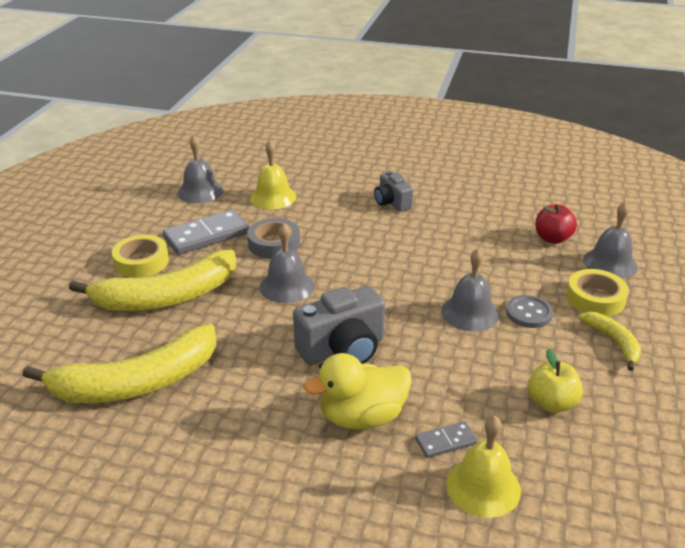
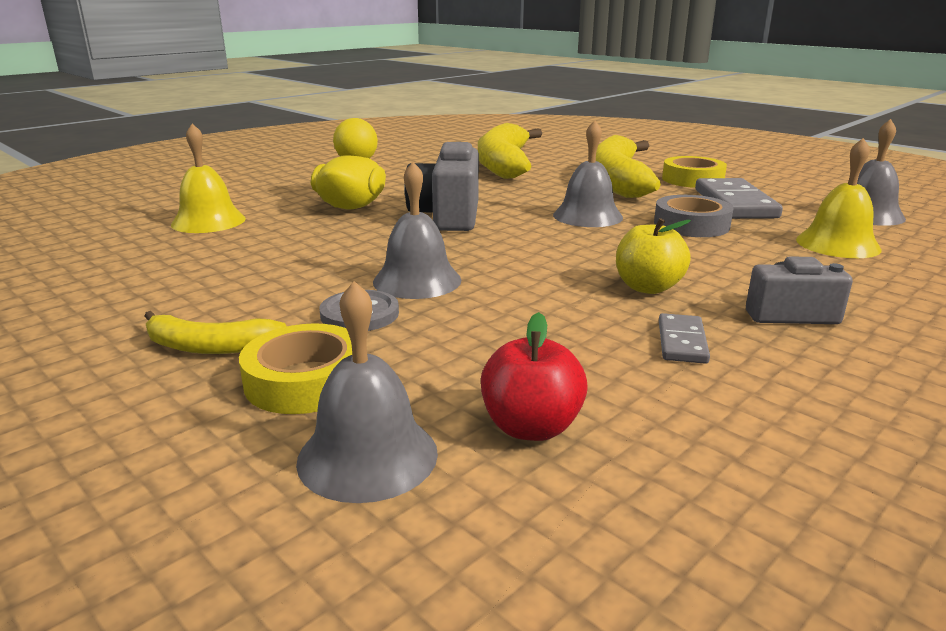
camera: 120 degrees right, 10 degrees down
(446, 441) = (271, 222): grey domino -> grey domino (682, 342)
(551, 403) = (216, 271): yellow apple -> yellow apple (647, 287)

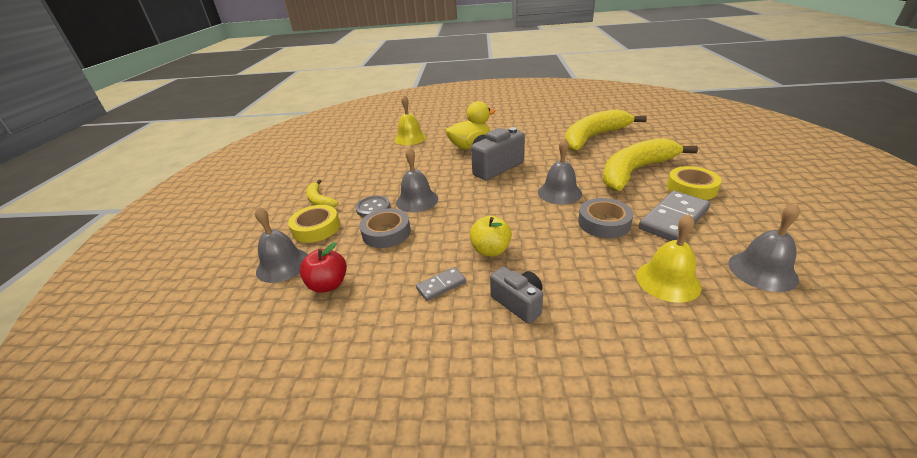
camera: 50 degrees right, 10 degrees up
(463, 330) = (386, 233): none -> grey tape

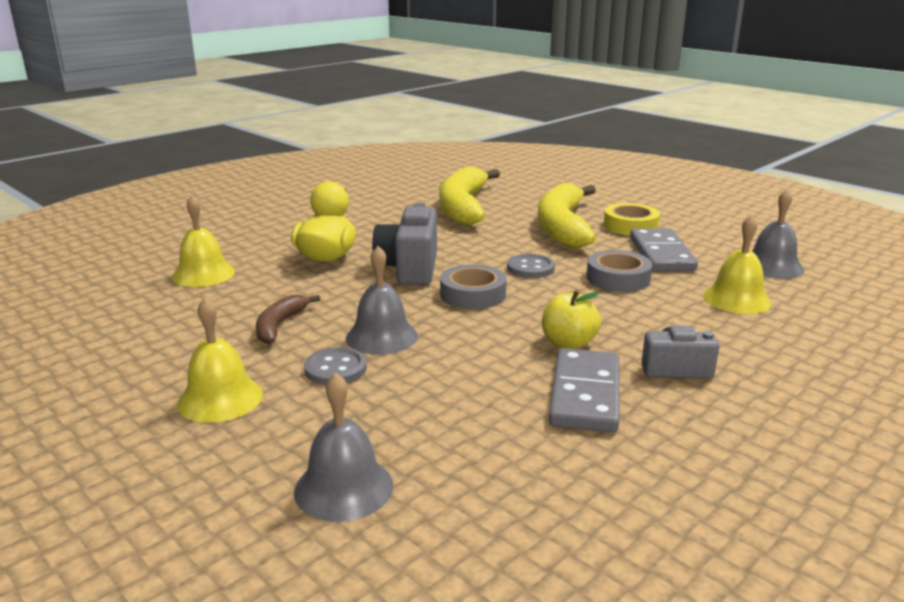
camera: 50 degrees left, 10 degrees down
(316, 228) = (296, 428): yellow tape -> none
(319, 201) = (220, 398): yellow banana -> yellow bell
(328, 285) = (461, 466): red apple -> none
(386, 233) = (417, 383): grey tape -> grey tape (473, 294)
(392, 176) = (279, 325): none -> brown banana
(441, 285) = (585, 394): grey domino -> grey domino, size x1.94
(559, 192) = (530, 268): grey bell -> grey button

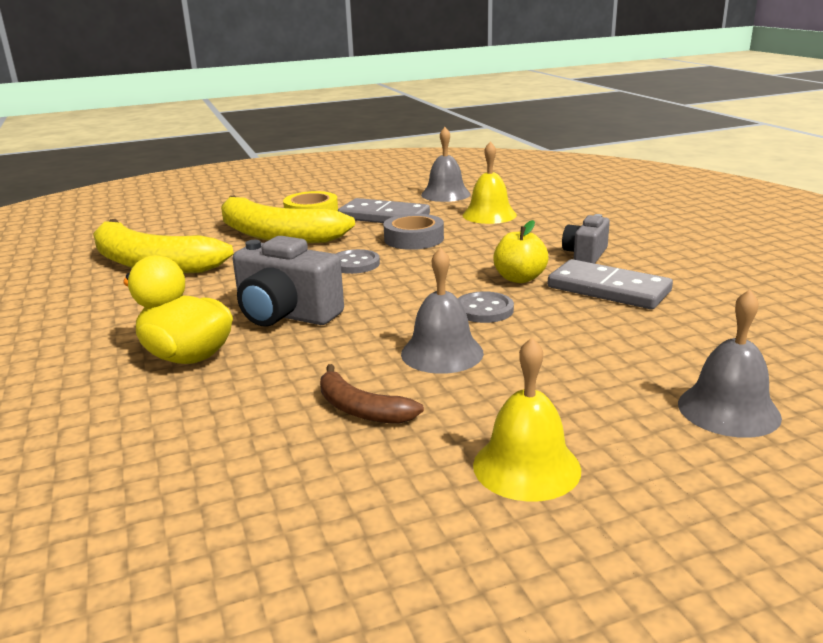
camera: 65 degrees left, 0 degrees up
(203, 274) = (120, 455): yellow bell -> none
(335, 369) = (498, 387): grey button -> grey button (484, 310)
(473, 294) = (386, 296): grey tape -> none

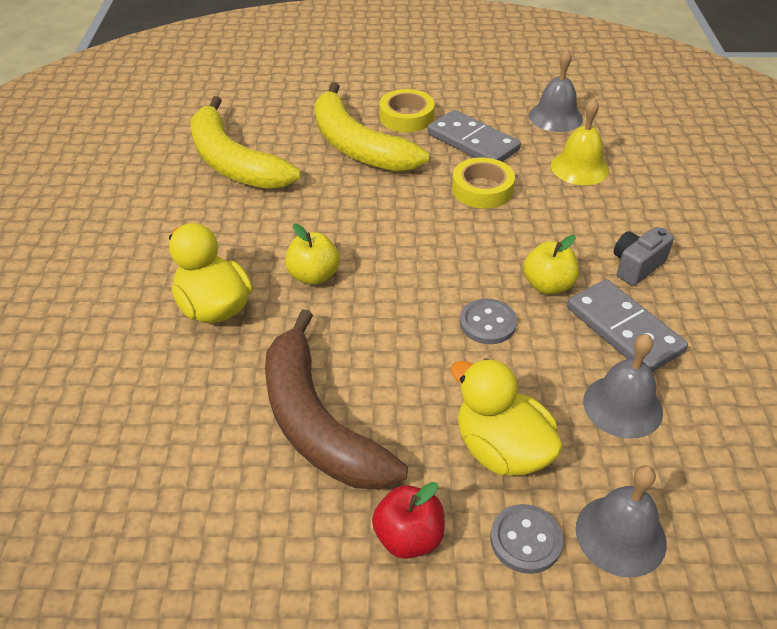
camera: 20 degrees right, 20 degrees up
(286, 315) = (313, 276): grey camera -> yellow apple
(354, 264) = (407, 215): grey button -> grey button (525, 540)
(361, 409) = (317, 422): brown banana -> brown banana, size x2.06
(414, 239) = (482, 189): grey tape -> yellow tape
(442, 353) = (418, 372): grey bell -> grey bell (622, 406)
(526, 467) = (408, 537): yellow bell -> red apple
(567, 383) = (501, 450): none -> yellow duck

